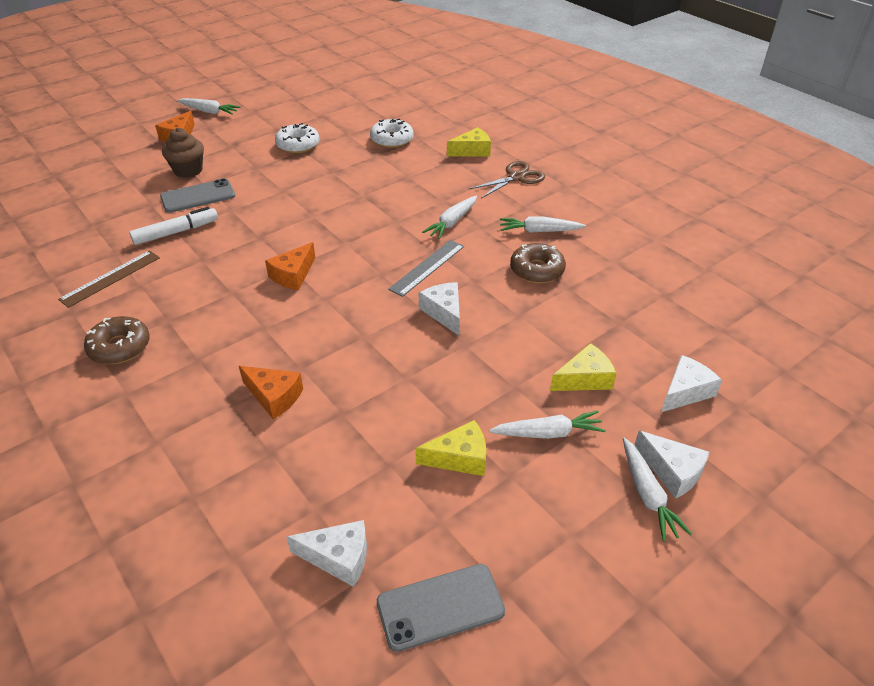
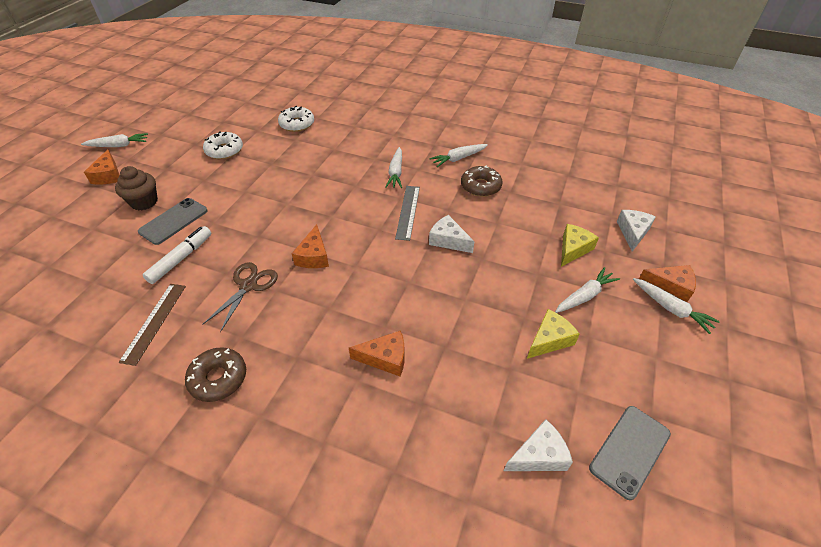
camera: 30 degrees left, 5 degrees up
(472, 151) = (363, 115): yellow cheese -> none
(516, 177) = (410, 125): brown scissors -> brown scissors (248, 285)
(672, 471) = (670, 287): white cheese -> orange cheese

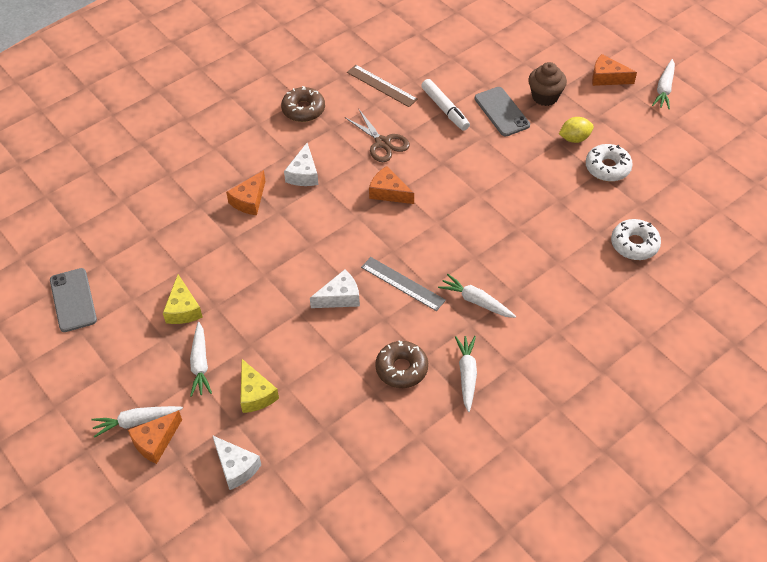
camera: 120 degrees right, 5 degrees up
(196, 173) = (574, 138): none -> yellow lemon
(538, 455) = (114, 249): white cheese -> white cheese (303, 174)

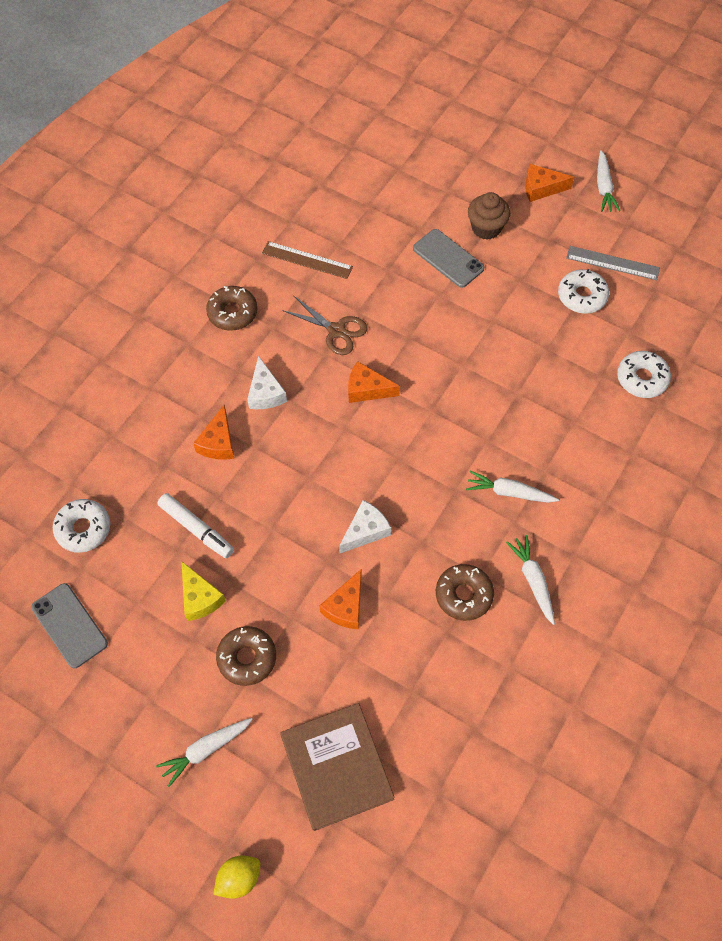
camera: 20 degrees left, 10 degrees up
(115, 234) = (83, 529): none -> white donut
(155, 441) = (236, 766): orange cheese -> orange cheese (346, 607)
(200, 364) = (247, 658): white carrot -> brown donut
(236, 467) = (336, 767): white cheese -> brown book
(255, 394) = (322, 674): yellow cheese -> none
(402, 283) = (425, 494): grey ruler -> grey ruler (612, 263)
(445, 109) = (387, 271): white marker -> white marker (196, 529)
(574, 138) = (535, 270): yellow lemon -> yellow lemon (239, 878)

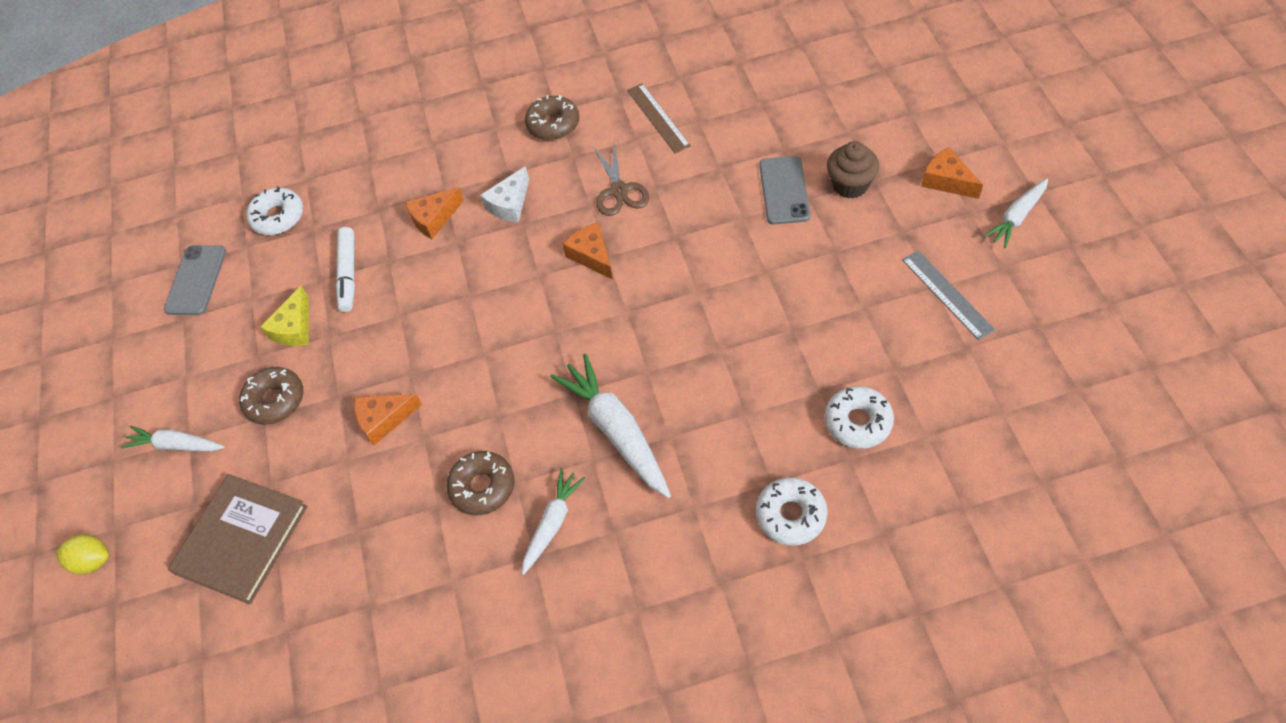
camera: 50 degrees right, 5 degrees down
(365, 531) = (464, 371): white cheese -> none
(509, 492) = (616, 431): white carrot -> white carrot, size x1.66
(582, 296) = (879, 304): white donut -> white donut (790, 515)

